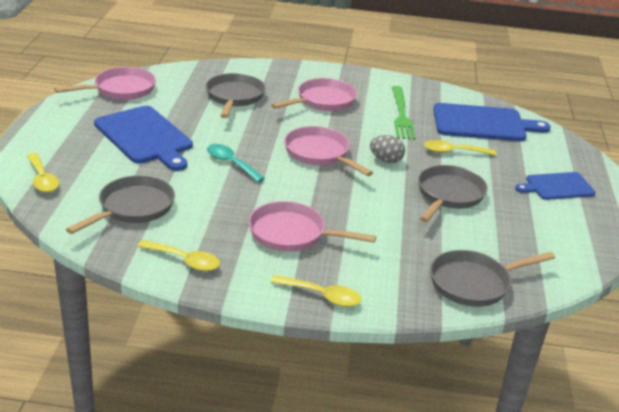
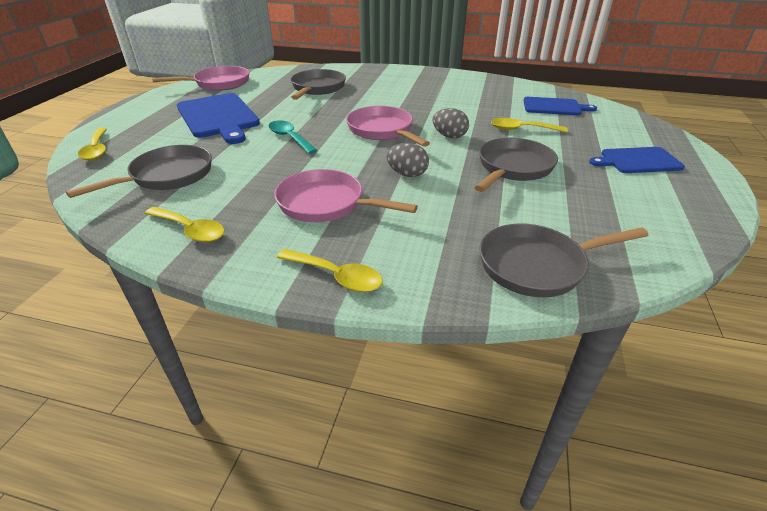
camera: 10 degrees right, 5 degrees up
(323, 101) = (399, 91): pink pan -> none
(355, 203) = (407, 174): none -> grey egg
(401, 115) = (472, 100): green fork -> none
(483, 123) = (554, 107): blue cutting board -> blue cutting board, size x0.61

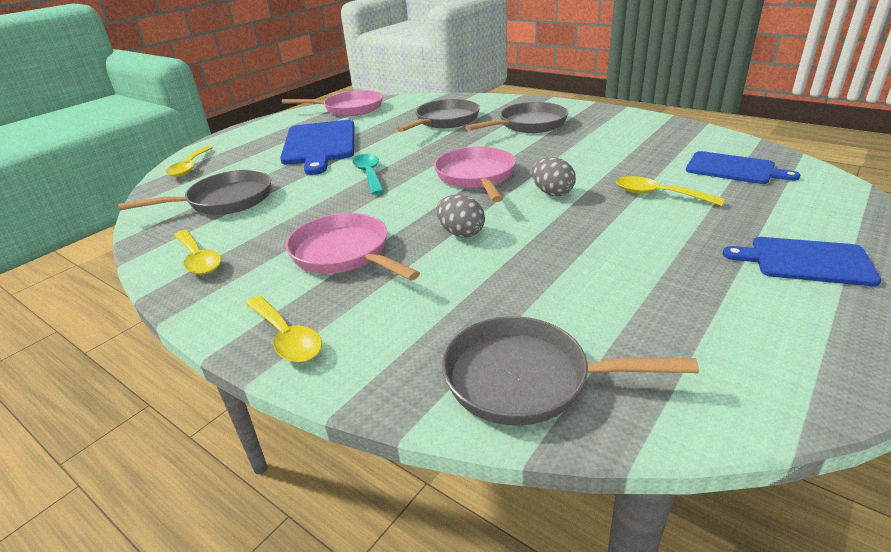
camera: 25 degrees right, 5 degrees down
(513, 168) = (602, 244): grey pan -> grey pan (529, 125)

